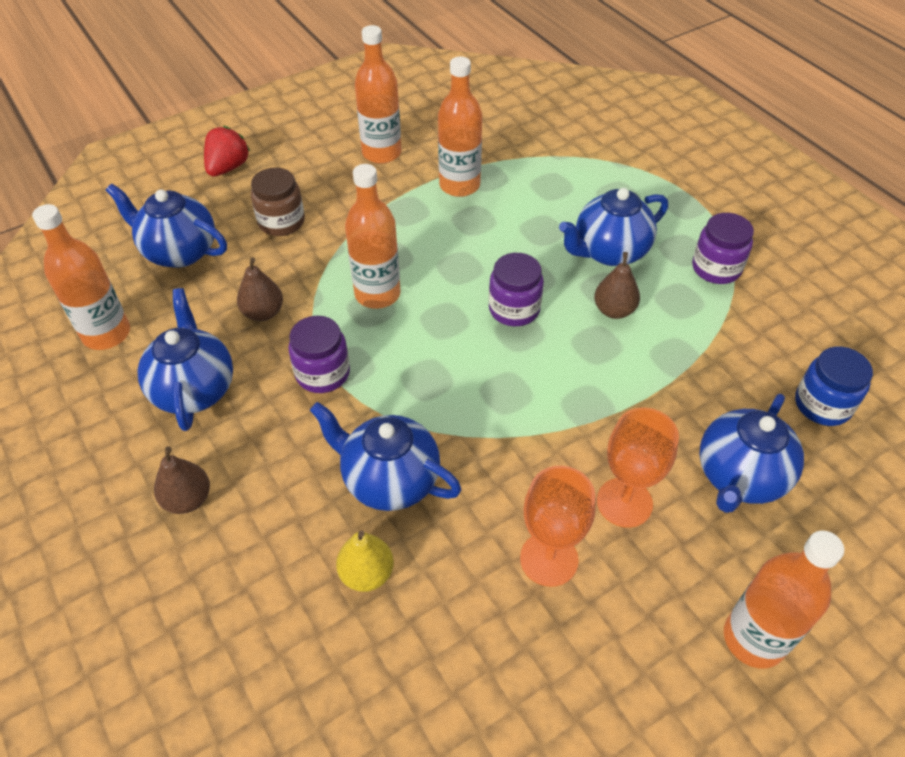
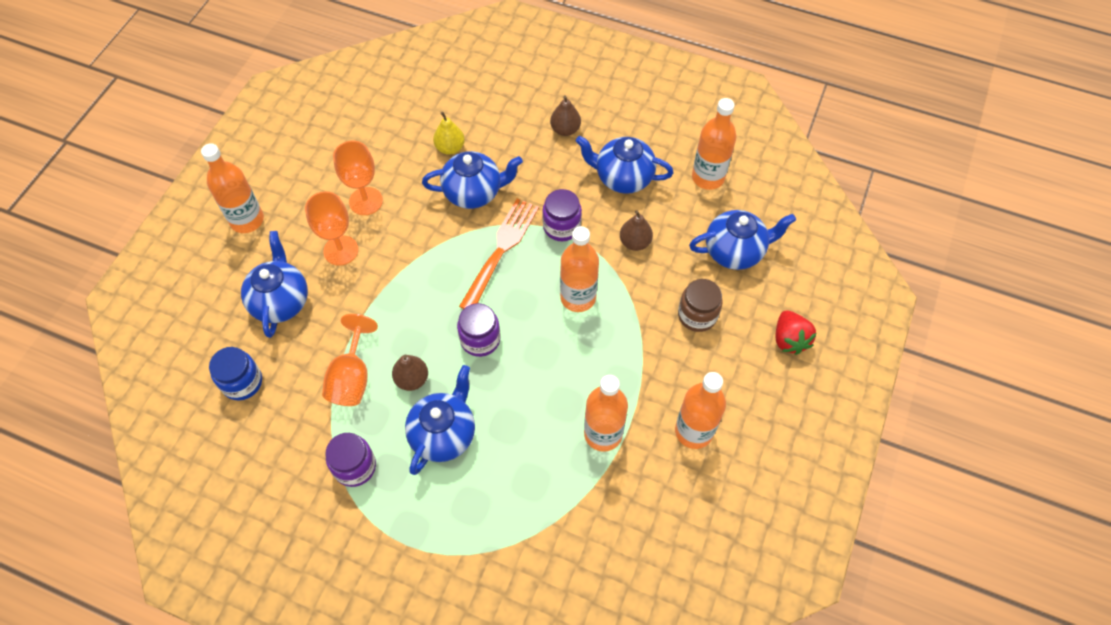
camera: 145 degrees right, 10 degrees up
(194, 389) = (622, 178): blue teapot -> blue teapot turned 150 degrees clockwise
(417, 386) = (501, 250): none -> orange fork
(682, 345) = (352, 377): none -> orange goblet

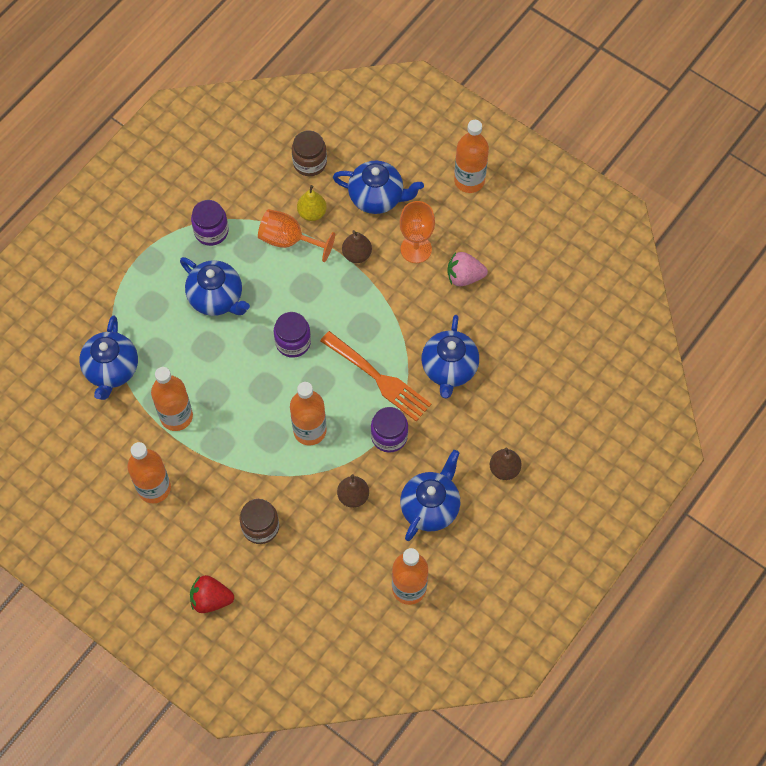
camera: 105 degrees right, 5 degrees up
(242, 382) = (310, 163): blue jar -> brown jar
(366, 201) = (464, 276): orange goblet -> pink strawberry
(412, 379) = (272, 283): brown pear -> brown pear (357, 254)
(450, 148) = (508, 359): yellow pear -> yellow pear (312, 213)
(735, 251) = (316, 584): blue teapot -> blue teapot (112, 370)

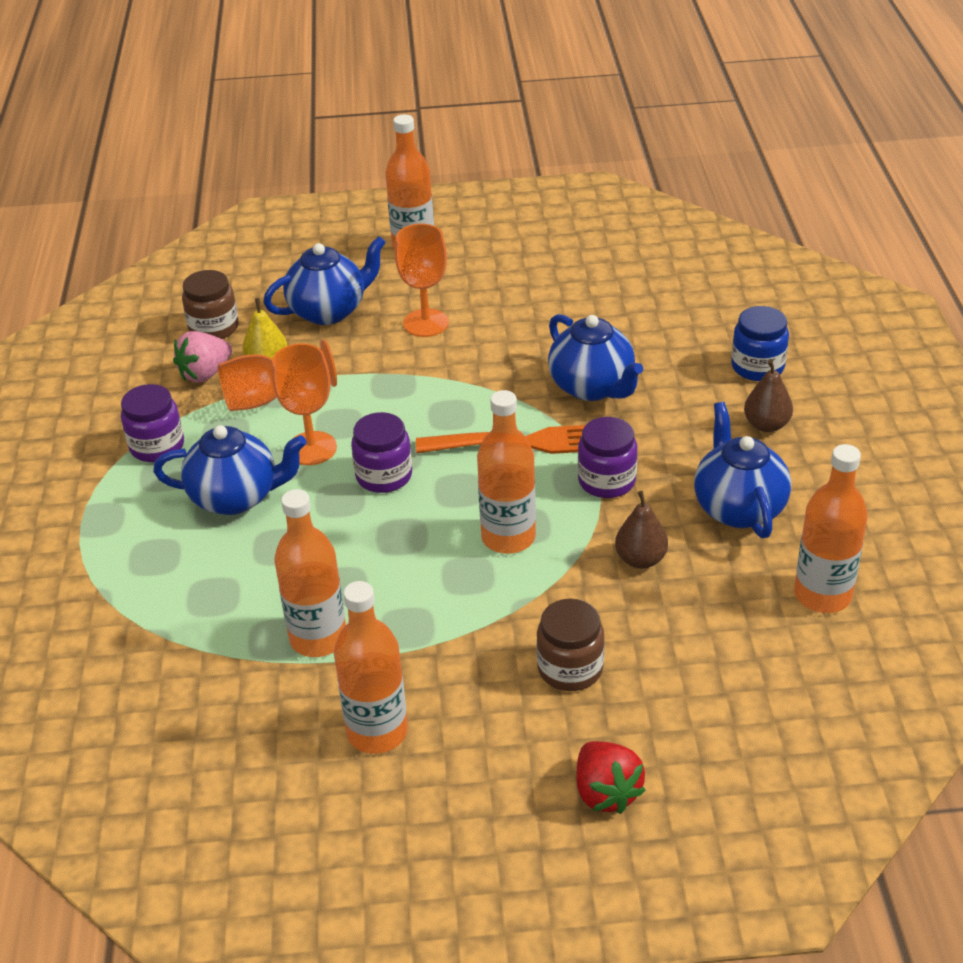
camera: 40 degrees left, 25 degrees down
(112, 370) = (169, 652): blue teapot -> none
(211, 599) = (606, 792): red strawberry -> red strawberry turned 75 degrees counterclockwise
(278, 294) = (311, 448): none -> orange goblet
(357, 254) = (364, 364): brown pear -> none
(464, 276) = (507, 313): pink strawberry -> pink strawberry (205, 374)
(546, 427) = (757, 367): none -> blue jar

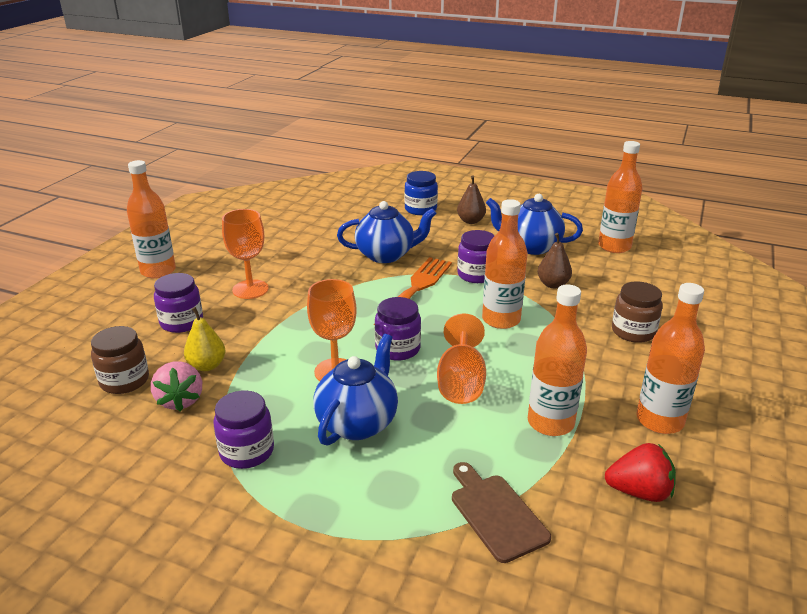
camera: 65 degrees left, 10 degrees down
(153, 636) = (496, 513): none -> brown cutting board
(267, 398) = (252, 377): orange goblet -> orange goblet (461, 382)
(329, 311) = (181, 322): blue teapot -> purple jar
(606, 792) = (741, 349): red strawberry -> red strawberry (639, 492)

